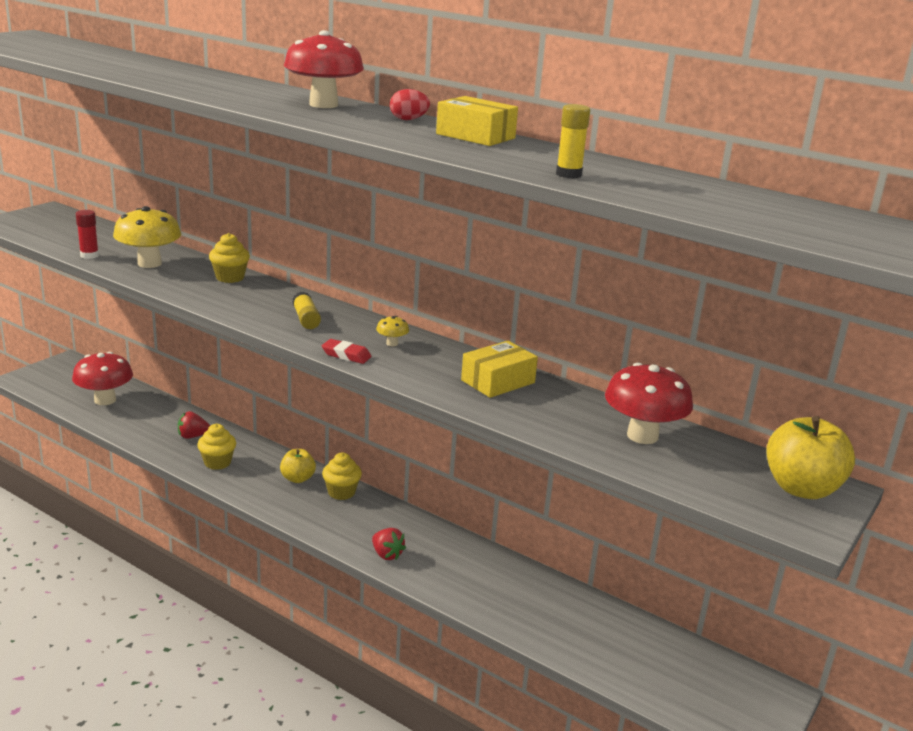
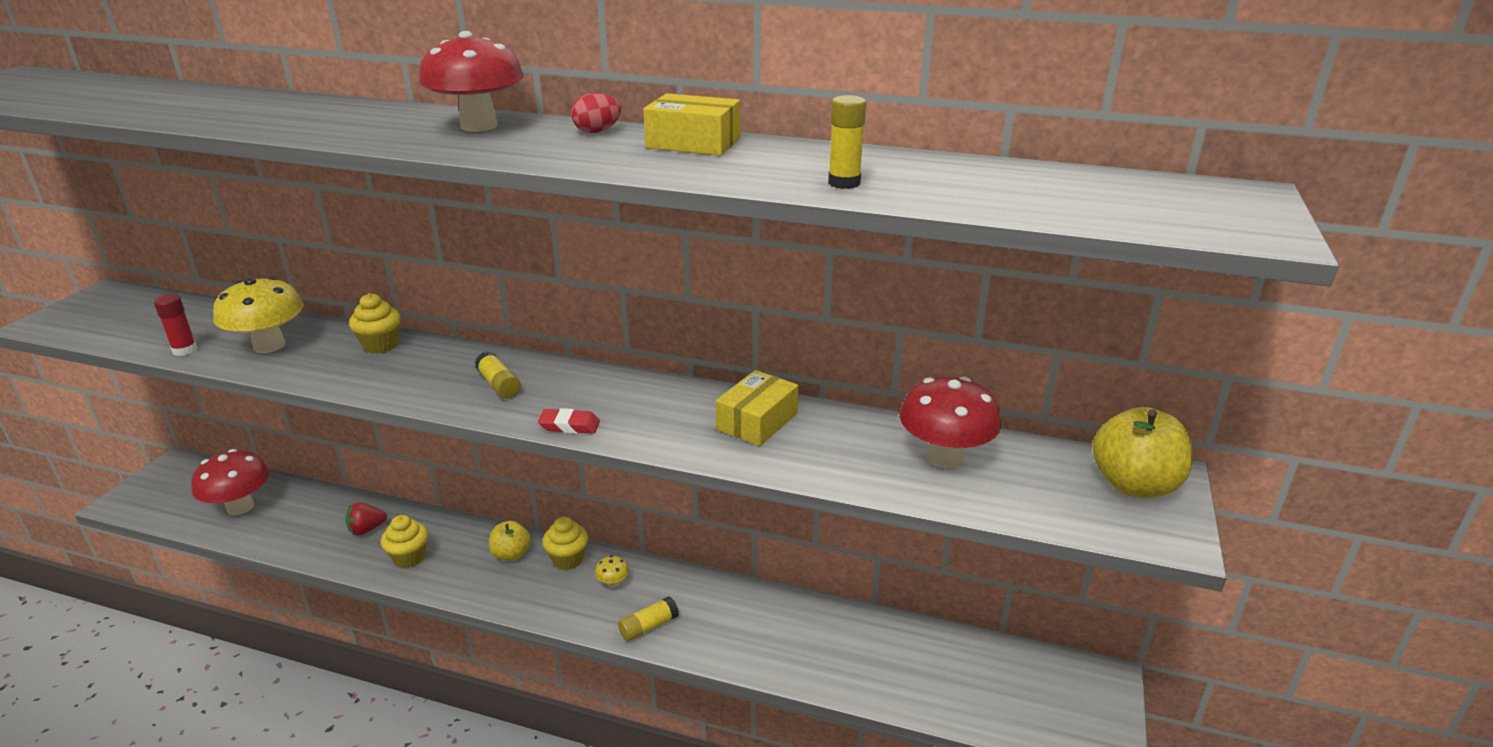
camera: 15 degrees left, 5 degrees up
(387, 554) = (648, 627): red strawberry -> yellow glue stick
(392, 343) = (615, 396): yellow mushroom -> yellow mushroom (613, 583)

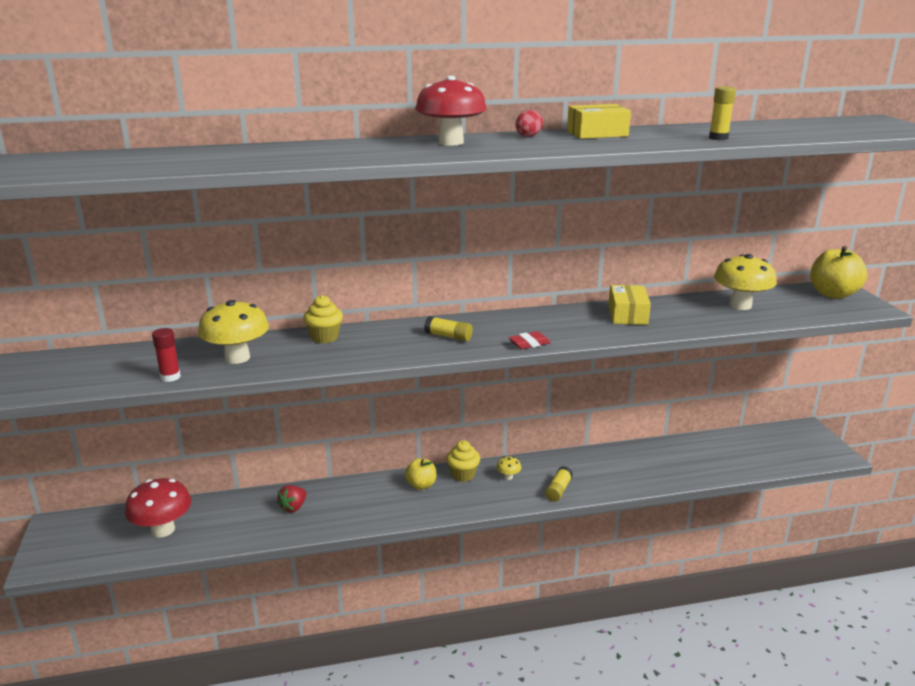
camera: 30 degrees left, 5 degrees down
(409, 557) = (350, 511): yellow cupcake -> none
(944, 457) = (740, 305): red mushroom -> yellow mushroom

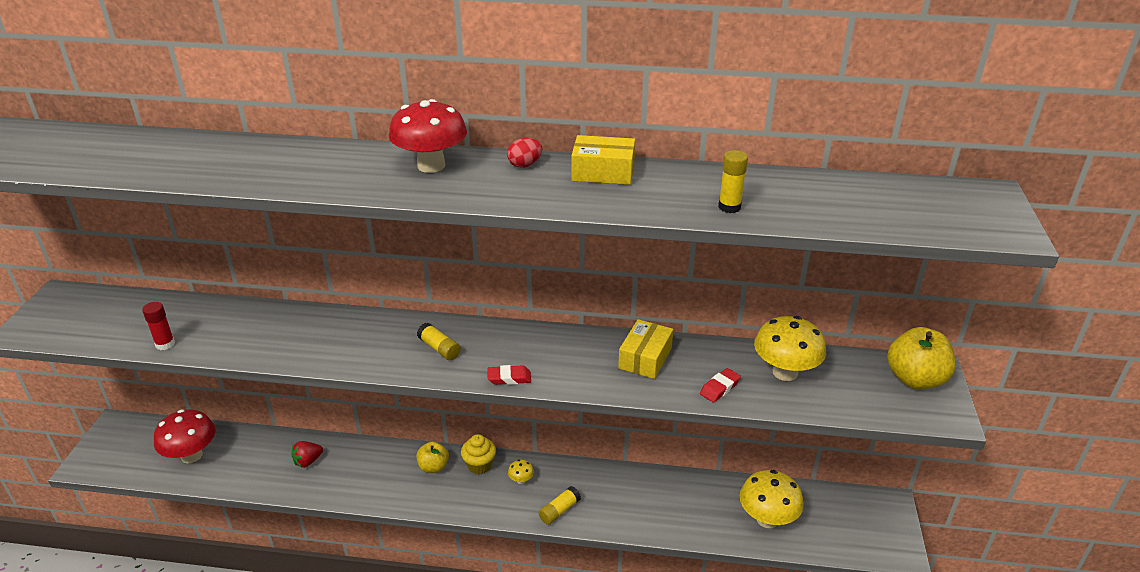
camera: 20 degrees right, 10 degrees up
(237, 358) = (234, 332): yellow mushroom -> yellow mushroom (767, 519)
(324, 337) = (327, 322): yellow cupcake -> none
(702, 321) = (719, 388): none -> red eraser

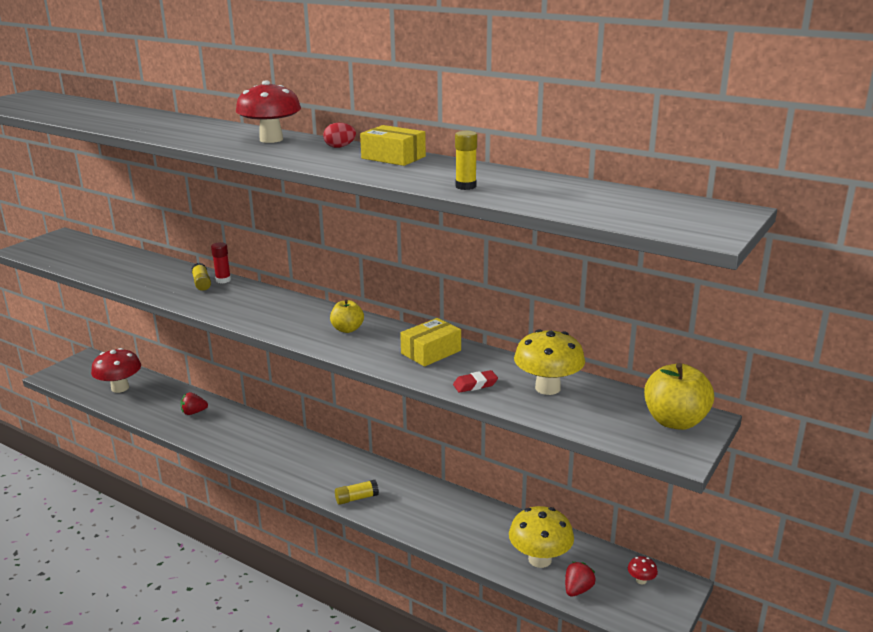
camera: 25 degrees right, 10 degrees down
(165, 344) = (95, 273): red glue stick -> red glue stick (223, 280)
(433, 467) = (281, 441): yellow apple -> yellow apple (347, 329)
(439, 348) = (274, 312): yellow glue stick -> yellow glue stick (201, 283)
(479, 465) = (318, 449): yellow cupcake -> none
(509, 378) = (307, 340): red eraser -> none
(521, 480) = (343, 468): yellow mushroom -> none
(817, 539) = (577, 589): none -> red strawberry
(859, 510) = (641, 580): none -> red mushroom

